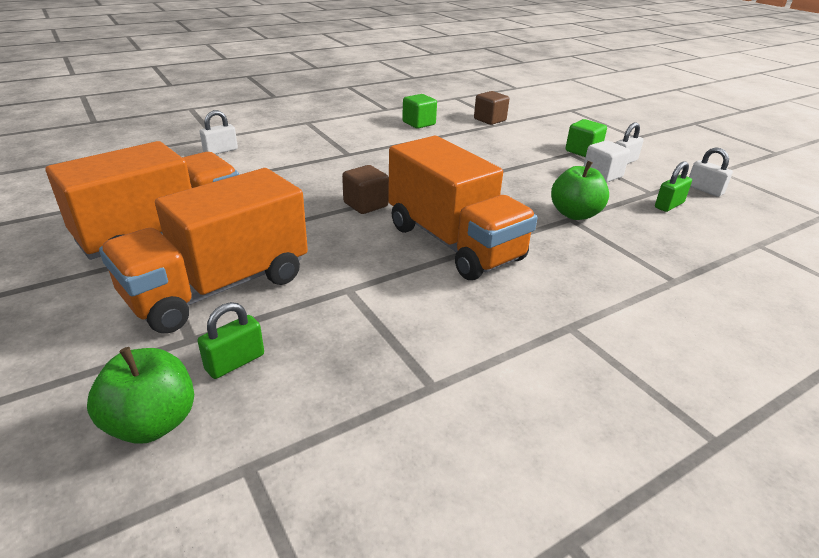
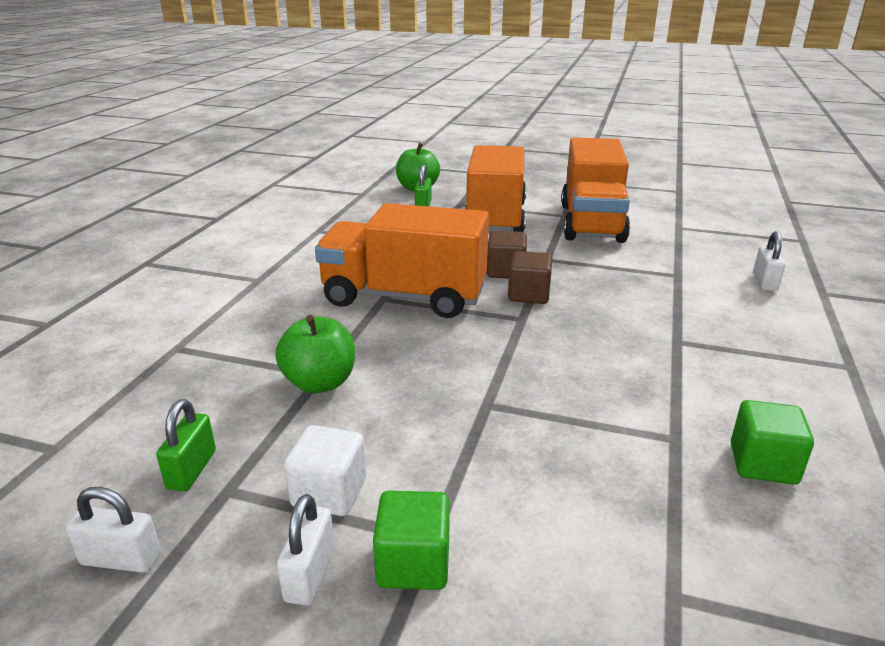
camera: 140 degrees right, 5 degrees down
(490, 120) = (712, 579): brown cube -> brown cube (506, 271)

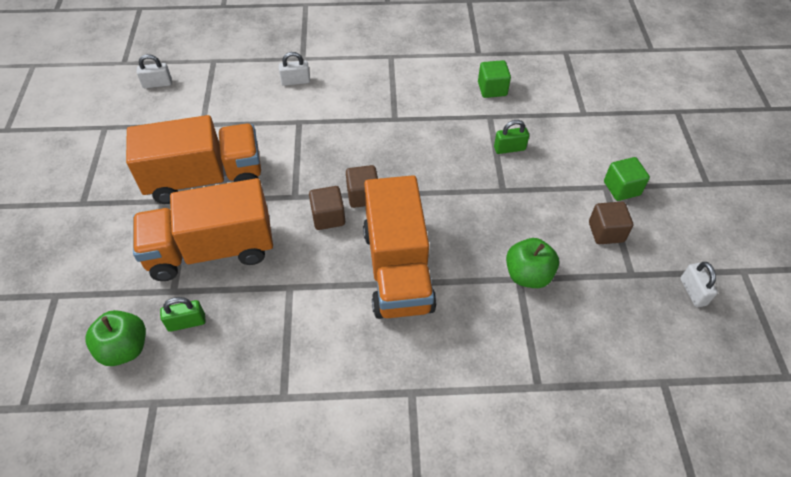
camera: 110 degrees left, 25 degrees up
(191, 469) = (631, 298): green padlock -> green padlock (509, 148)
(310, 574) = (650, 220): white padlock -> white padlock (157, 84)
(329, 493) = (606, 232): white cube -> brown cube

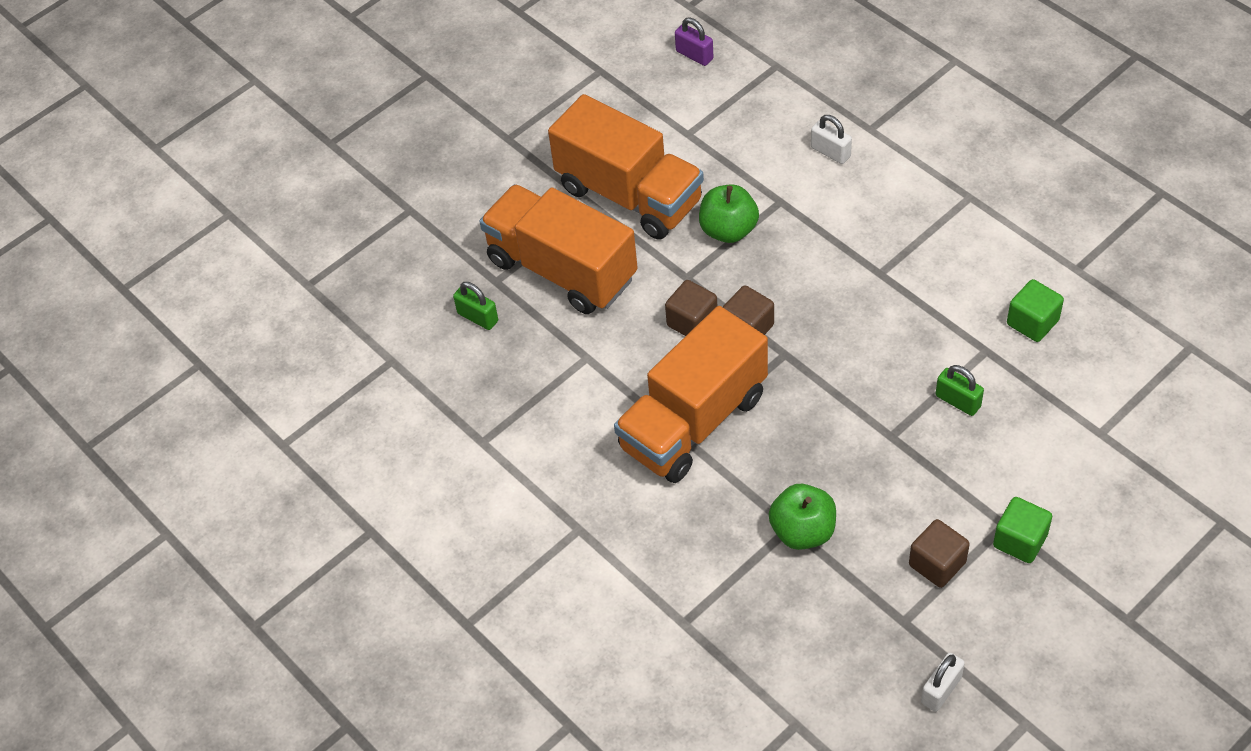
camera: 55 degrees right, 0 degrees up
(124, 348) = (414, 299): green apple -> green apple (728, 230)
(157, 84) = (694, 55): white padlock -> purple padlock

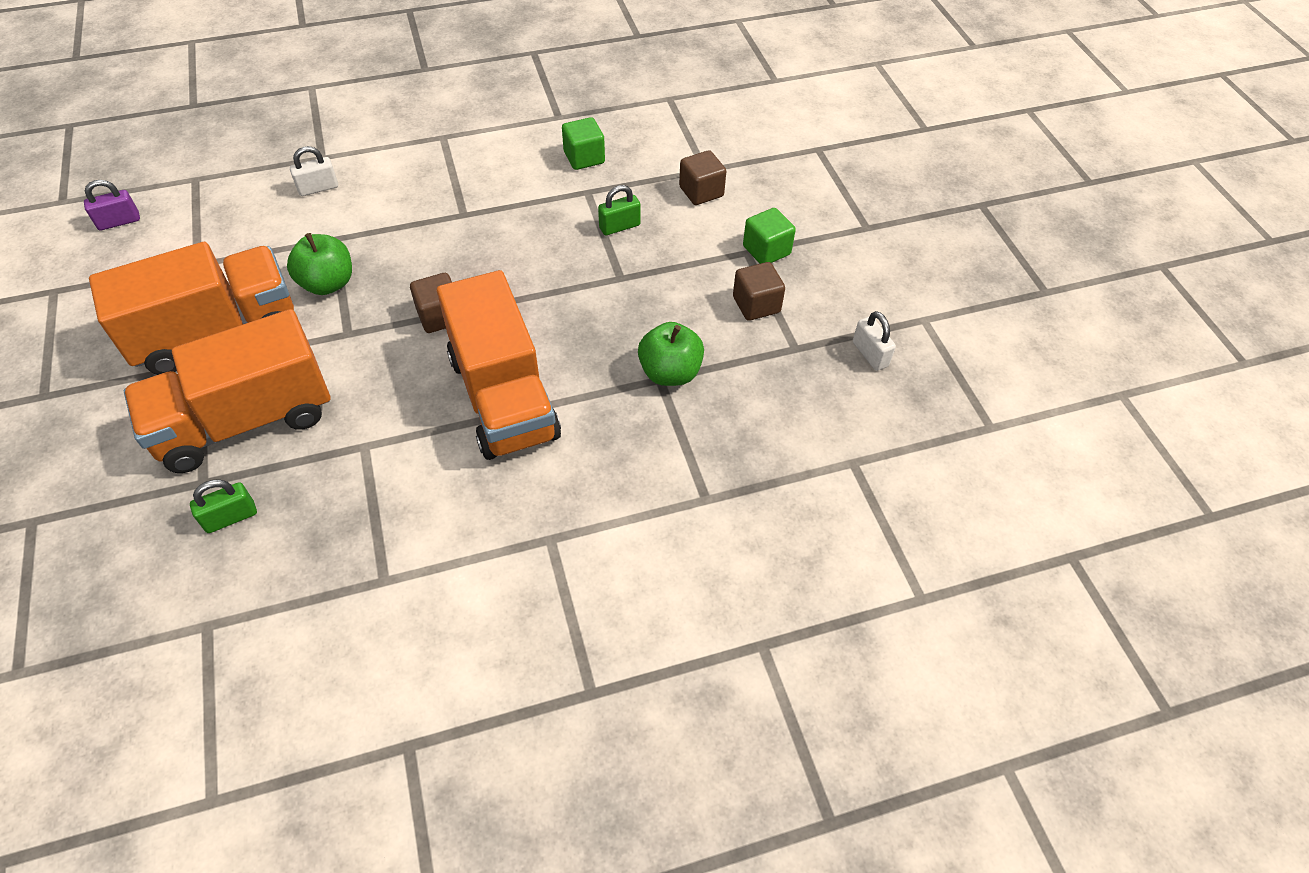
camera: 70 degrees left, 0 degrees up
(692, 322) = (398, 351): brown cube -> brown cube (701, 192)

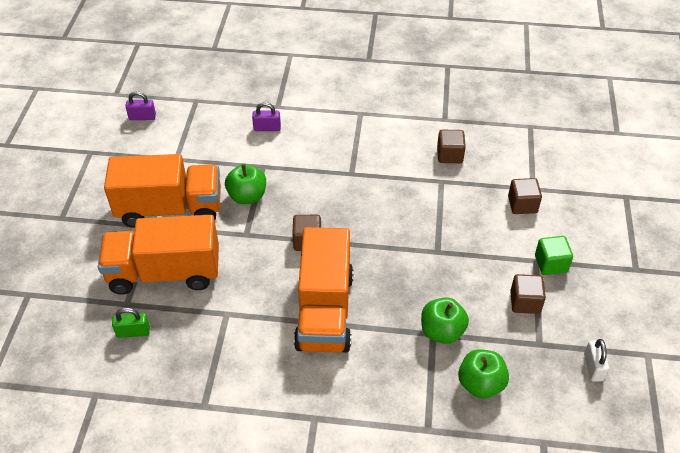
camera: 25 degrees right, 5 degrees down
(318, 188) = (267, 128): white padlock -> purple padlock
(584, 158) = (449, 155): green cube -> brown cube
(619, 226) = (452, 214): green padlock -> none
(747, 420) = (480, 384): none -> green apple

